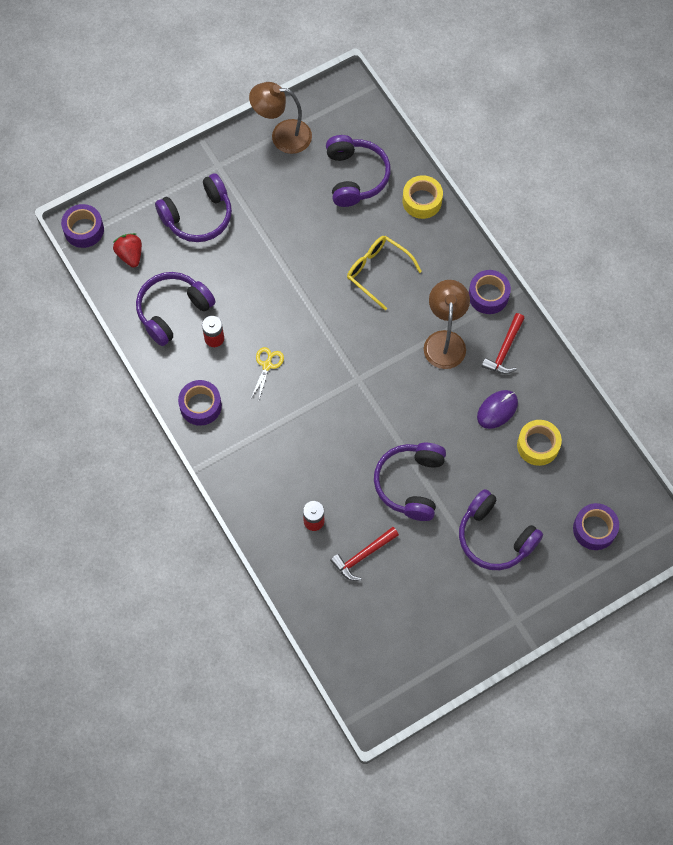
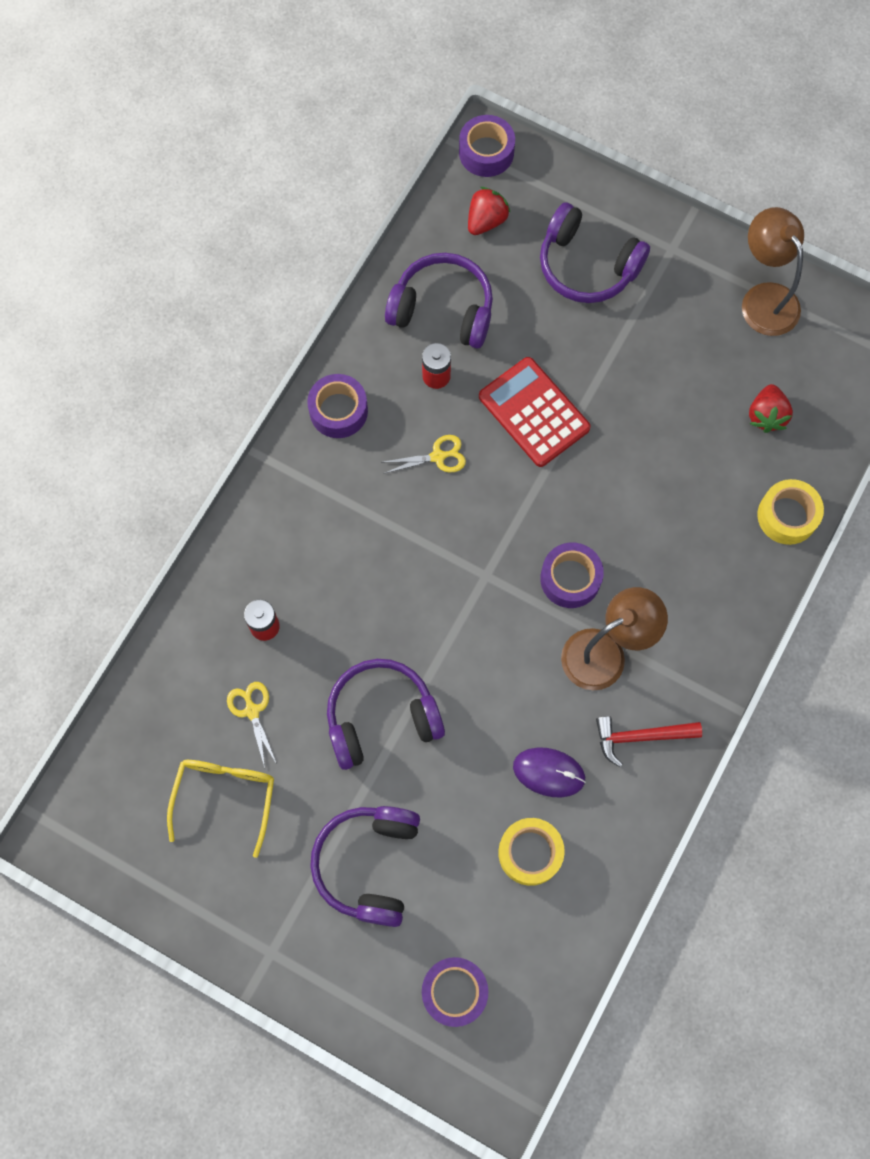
camera: 60 degrees right, 5 degrees up
(273, 297) = (534, 412): none -> red calculator
(355, 176) = (766, 415): purple headphones -> red strawberry
(363, 555) = (252, 711): red hammer -> yellow scissors
(377, 272) = (649, 516): yellow glasses -> yellow glasses (225, 797)
(488, 295) = (705, 673): purple tape -> purple tape (570, 579)

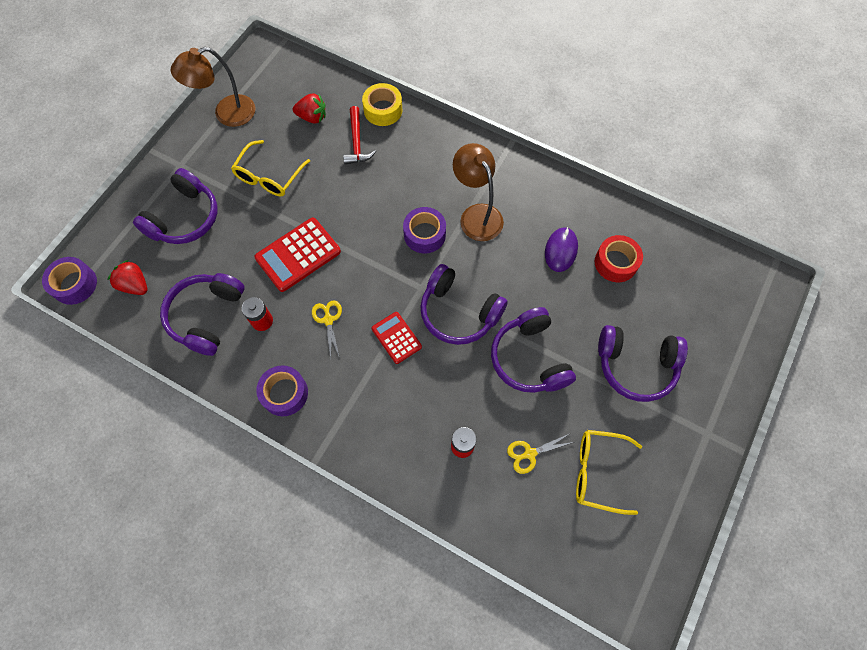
camera: 90 degrees left, 5 degrees down
(412, 543) = (396, 337): none -> red calculator
(449, 624) = (458, 312): none -> purple headphones
(454, 991) = (713, 310): purple tape -> none
(530, 853) = (616, 263): yellow tape -> red tape
(640, 736) = (532, 196): red hammer -> red hammer (357, 142)
(658, 365) = (269, 176): none -> yellow glasses

